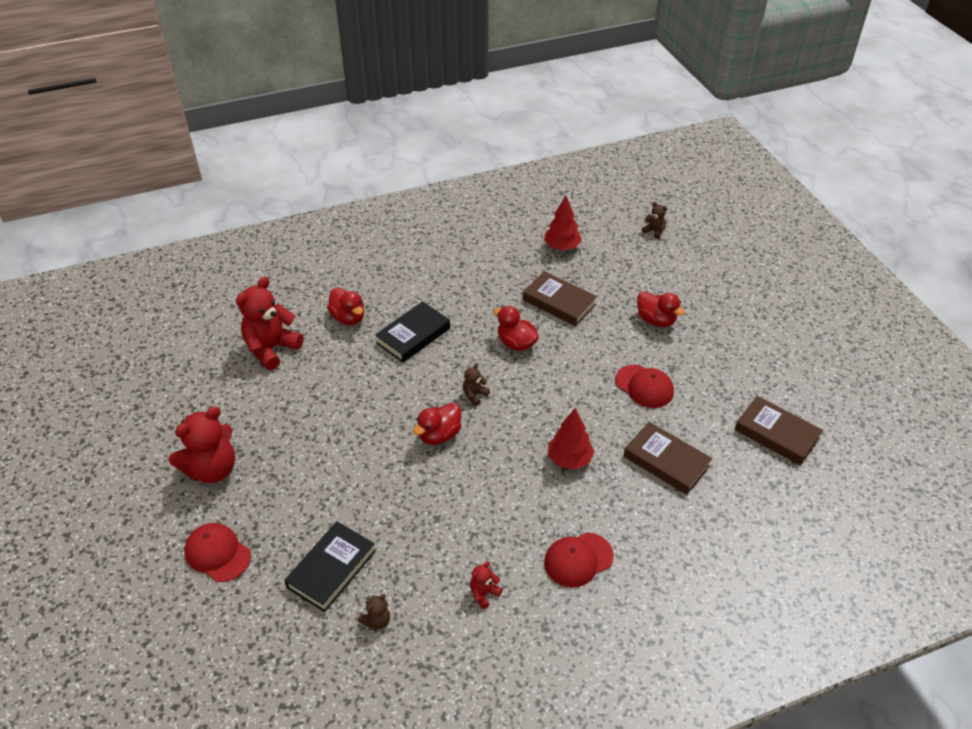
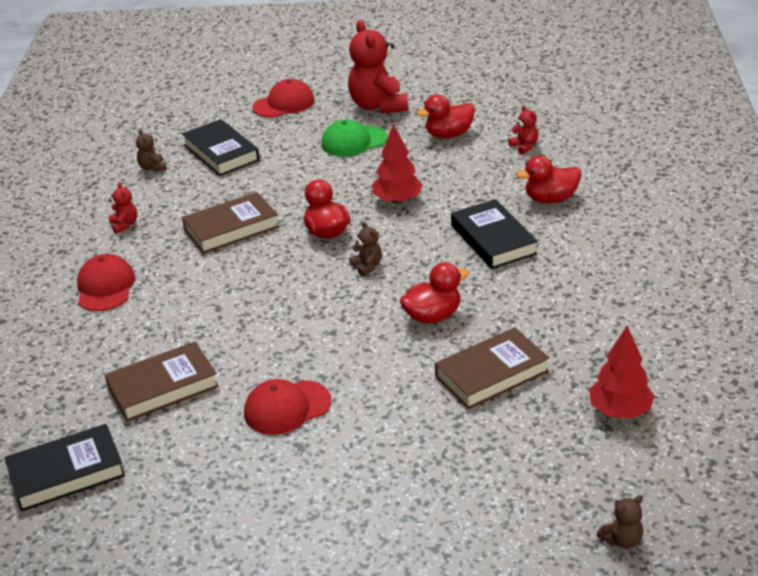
camera: 115 degrees right, 10 degrees down
(271, 349) = (524, 146): red teddy bear -> red teddy bear, size x0.45
(286, 466) = (353, 141): none -> green cap
(569, 459) = (226, 313): red tree -> red tree (397, 200)
(656, 320) = (401, 463): red duck -> red duck (448, 135)
(773, 476) = (66, 473): none -> black book
(776, 434) = (120, 507): brown book -> brown book (231, 228)

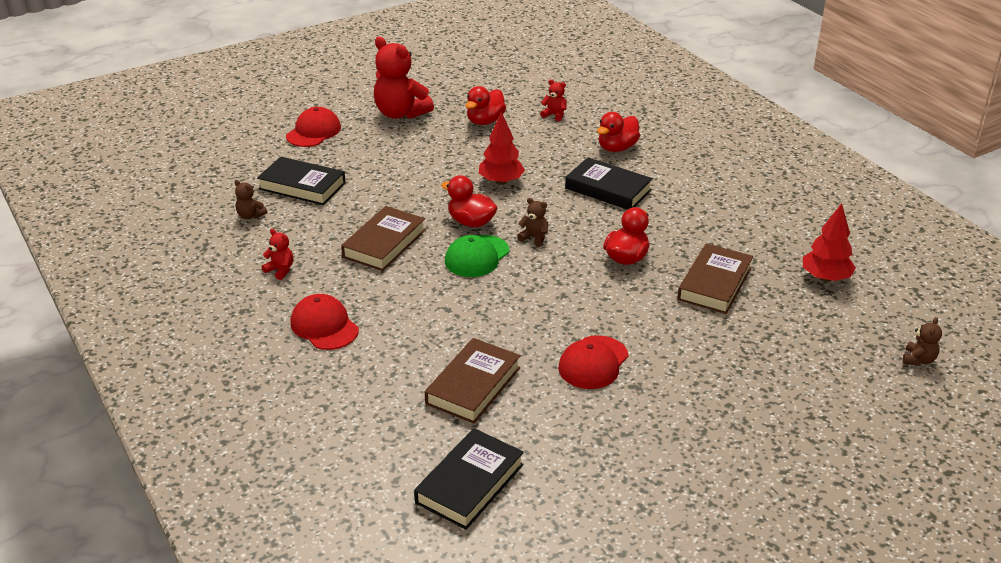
camera: 35 degrees left, 0 degrees up
(353, 141) = (412, 146): green cap -> green cap (477, 256)

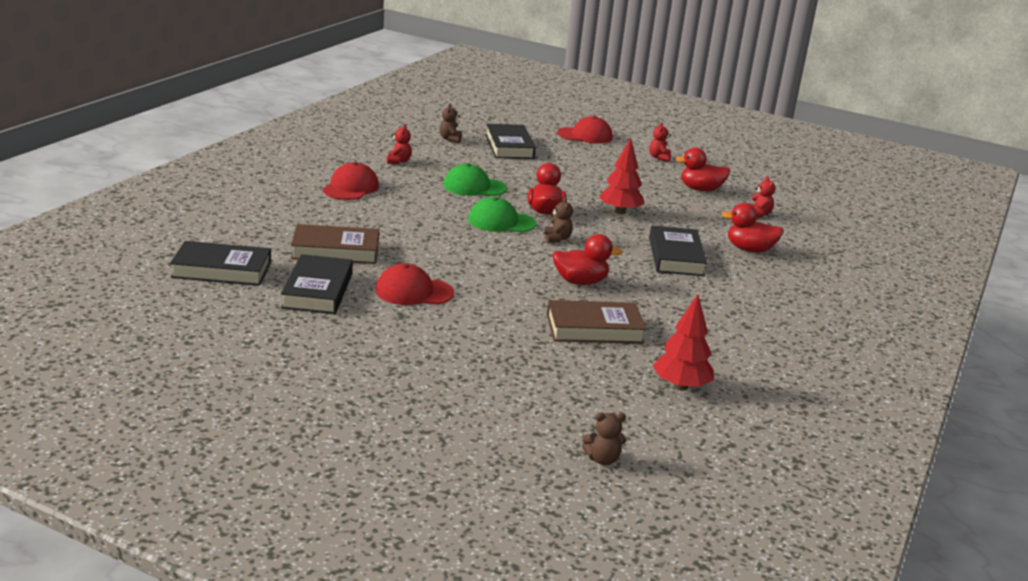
camera: 55 degrees right, 10 degrees down
(384, 243) = (474, 187): brown book -> green cap
(400, 113) = (659, 158): red teddy bear -> red teddy bear, size x0.45
(556, 426) = (317, 290): none -> black book

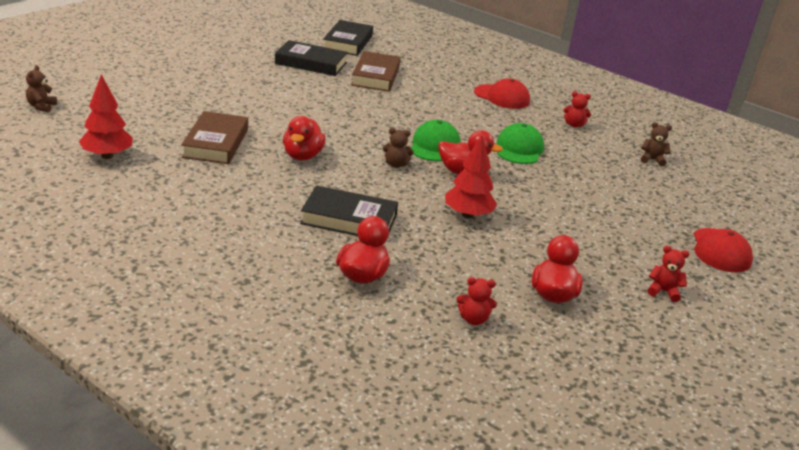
camera: 100 degrees right, 5 degrees up
(414, 292) = (301, 90): red cap -> none
(509, 146) = (647, 189): black book -> none

